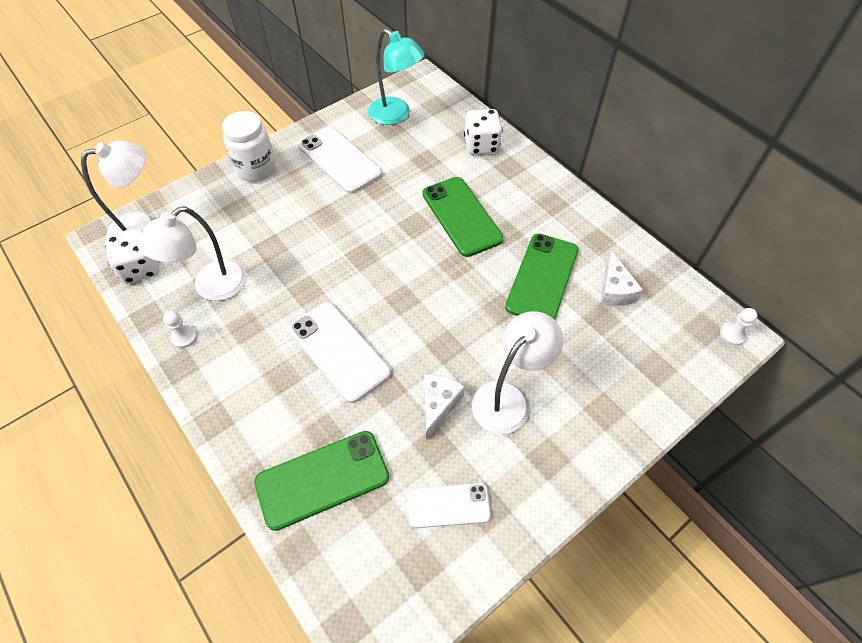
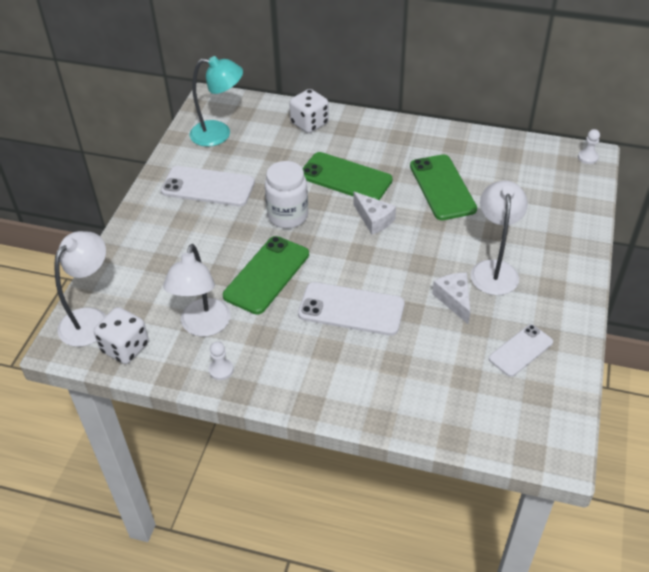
camera: 35 degrees left, 10 degrees down
(256, 169) = (143, 228): white jar -> white jar (288, 216)
(322, 479) = (425, 389): green phone -> green phone (266, 275)
(614, 290) = (495, 169): white cheese -> white cheese (374, 219)

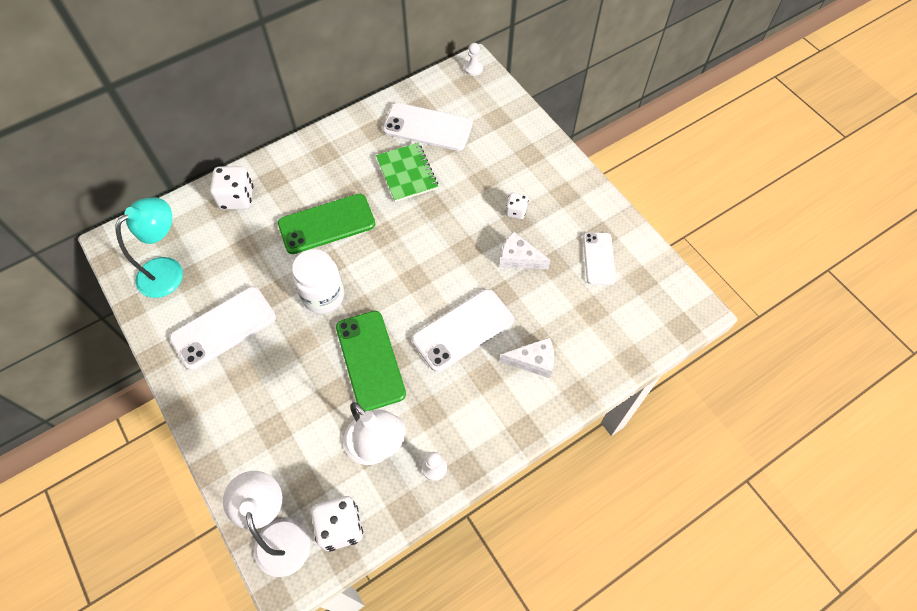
camera: 50 degrees left, 15 degrees up
(374, 219) = (391, 242): white cheese -> white cheese (533, 361)
(442, 187) = (407, 173): green phone -> green notebook
(494, 269) = (516, 211): white lamp -> white dice
(497, 170) = (427, 127): none -> white phone

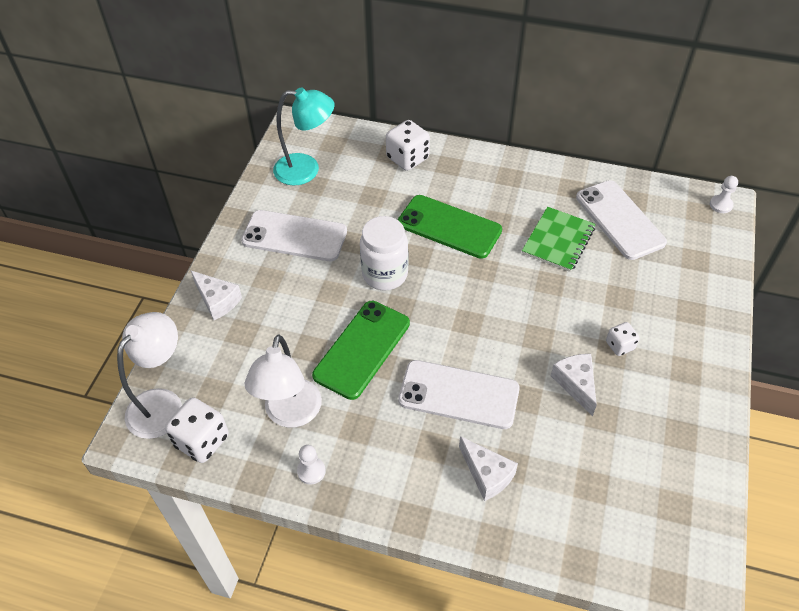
camera: 50 degrees right, 10 degrees down
(225, 427) = (217, 301): none -> white cheese
(598, 258) = (653, 451): white phone -> none

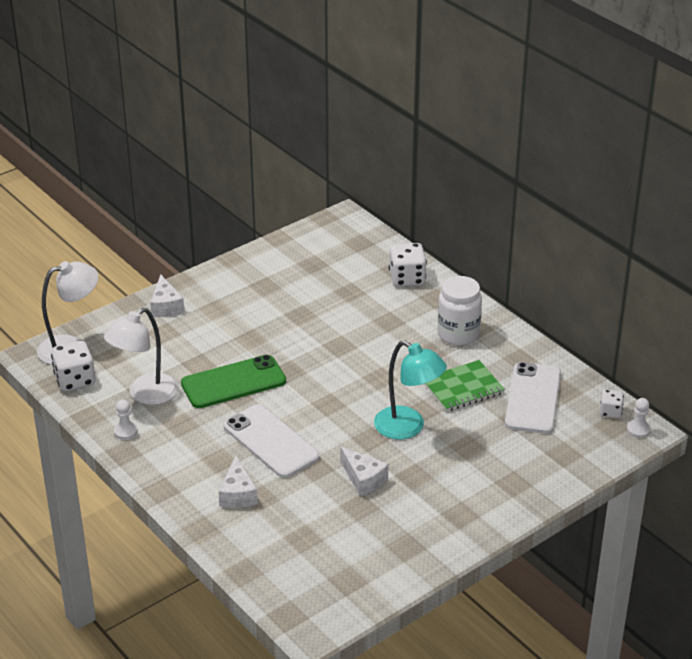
camera: 35 degrees right, 15 degrees down
(294, 236) = (261, 291): white phone -> none
(306, 170) = (318, 252): turquoise lamp -> turquoise lamp (408, 428)
(385, 274) = (301, 346): white jar -> white jar (458, 334)
(449, 227) = (385, 339): green phone -> none
(576, 384) = (363, 479): white cheese -> white cheese turned 120 degrees clockwise
(620, 345) = (427, 474): white dice -> white dice (610, 412)

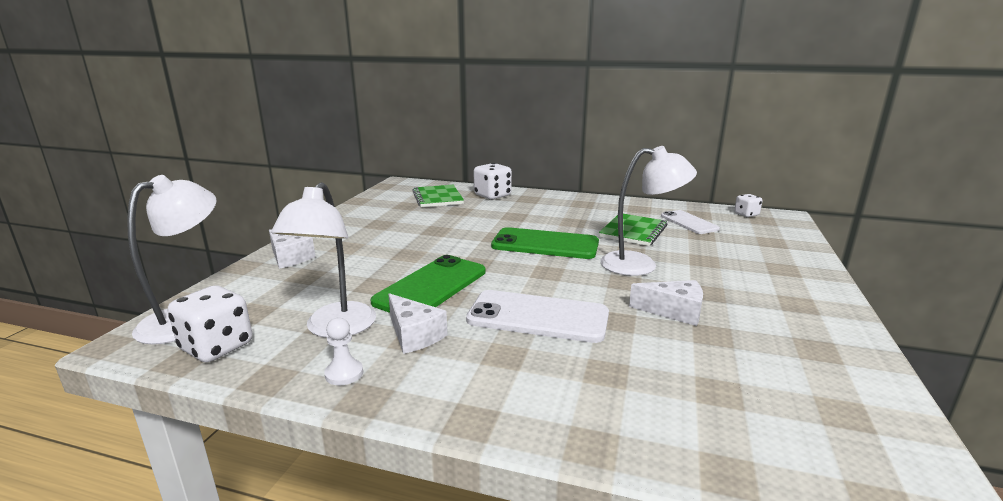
camera: 35 degrees left, 15 degrees down
(238, 494) = (575, 379): white cheese -> white cheese (414, 335)
(352, 262) = (437, 198): none -> green notebook
(366, 372) = (545, 244): none -> green phone
(408, 428) = (640, 264): turquoise lamp -> white lamp
(458, 334) = (576, 209): white jar -> none
(533, 398) = (689, 222): white phone -> white phone, size x0.63
(638, 430) = (780, 217): white pawn -> none

